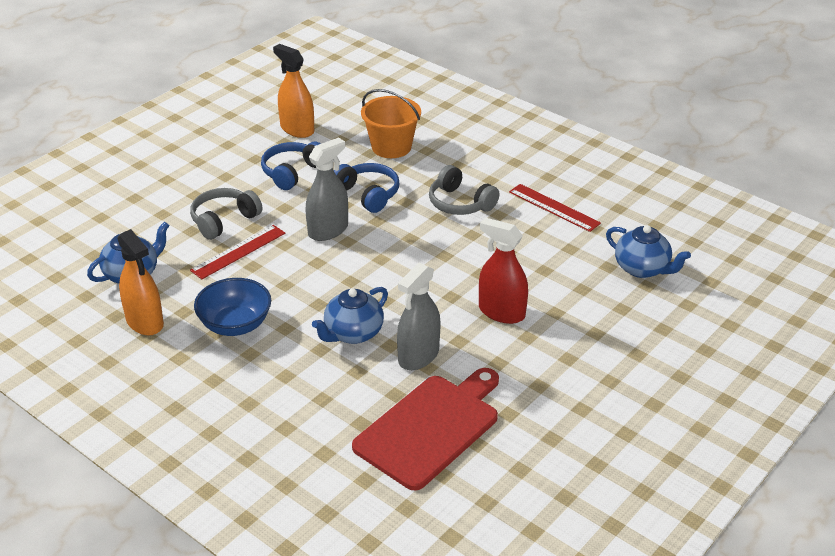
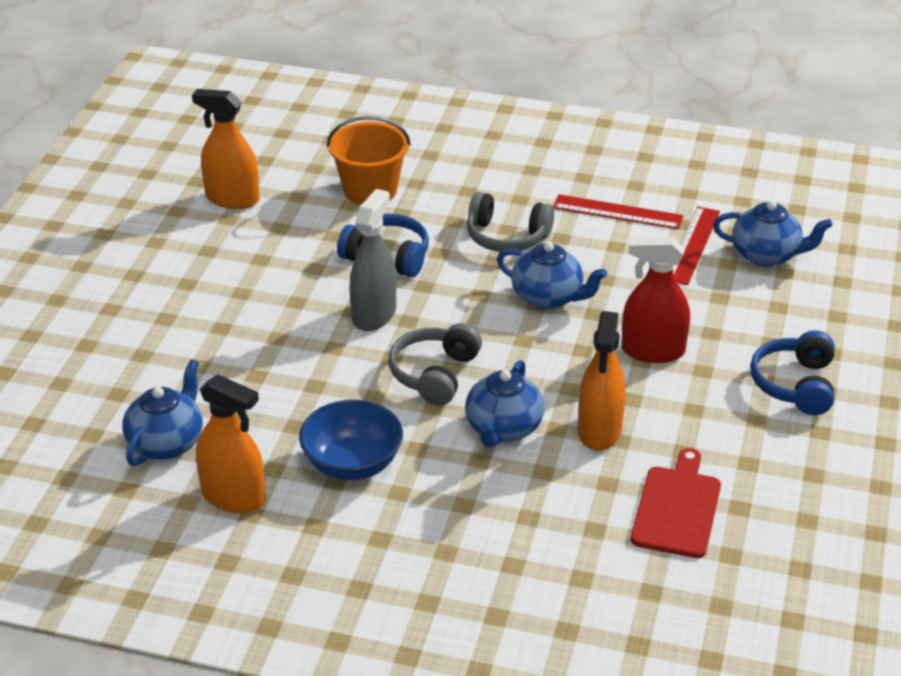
camera: 25 degrees left, 0 degrees up
(224, 220) = (231, 340): grey headphones -> grey headphones (434, 374)
(238, 251) = (282, 373): red ruler -> red ruler (692, 245)
(292, 172) = (271, 255): blue headphones -> blue headphones (795, 385)
(418, 356) = (599, 431): grey spray bottle -> orange spray bottle
(430, 428) = (677, 508): red cutting board -> red cutting board, size x0.66
(456, 253) = (548, 298): none -> blue teapot

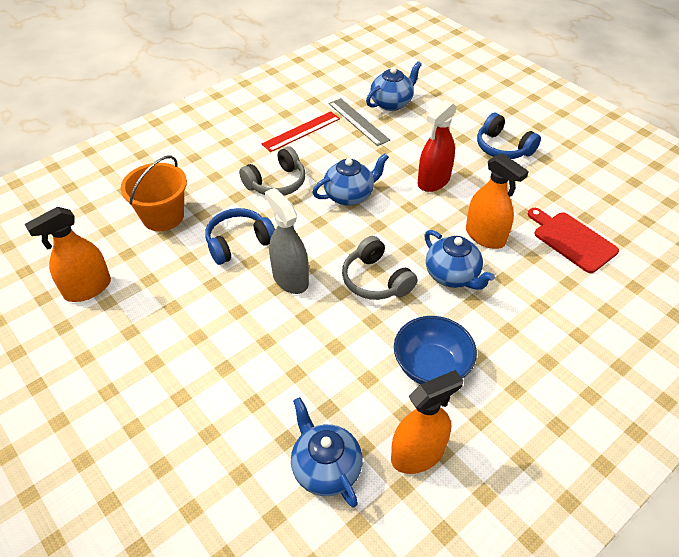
camera: 55 degrees left, 10 degrees up
(692, 245) = (358, 121): red ruler -> grey ruler

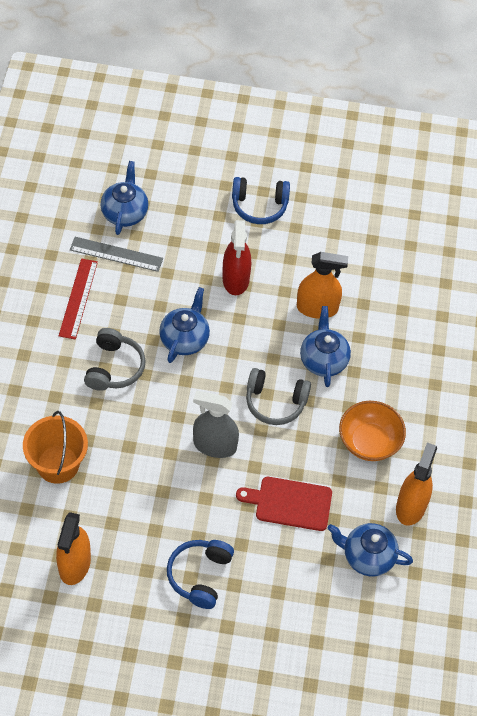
camera: 45 degrees left, 10 degrees up
(239, 242) = (145, 443): blue headphones -> blue headphones (200, 575)
(431, 366) = (369, 442): blue bowl -> orange bowl
(452, 276) = (323, 360): blue teapot -> blue teapot turned 105 degrees counterclockwise
(572, 240) = (378, 269): red cutting board -> red cutting board (290, 503)

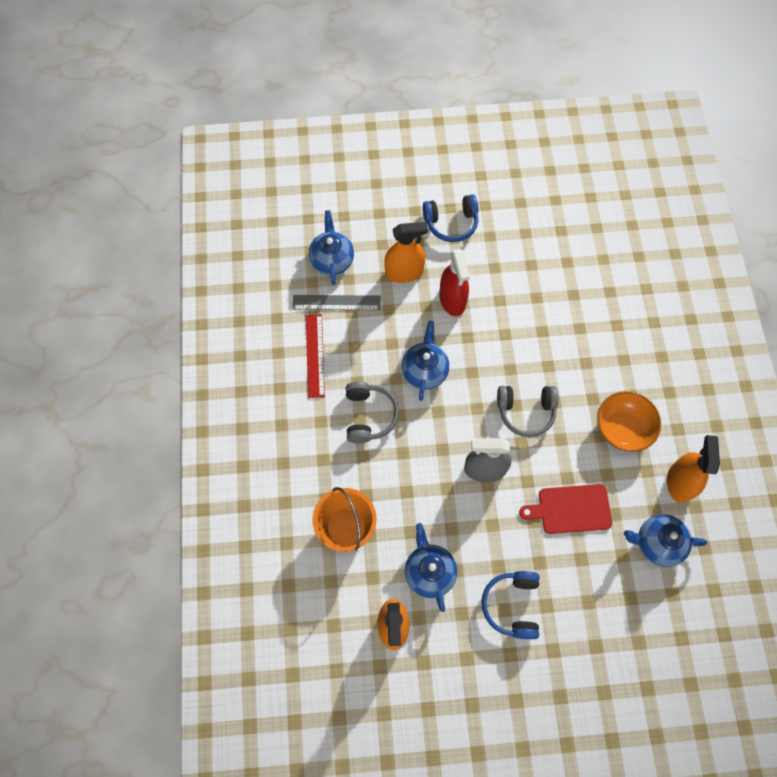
camera: 10 degrees left, 10 degrees up
(317, 308) = (534, 309): orange spray bottle -> orange spray bottle (404, 272)
(323, 360) = (556, 358): blue teapot -> blue teapot (429, 572)

